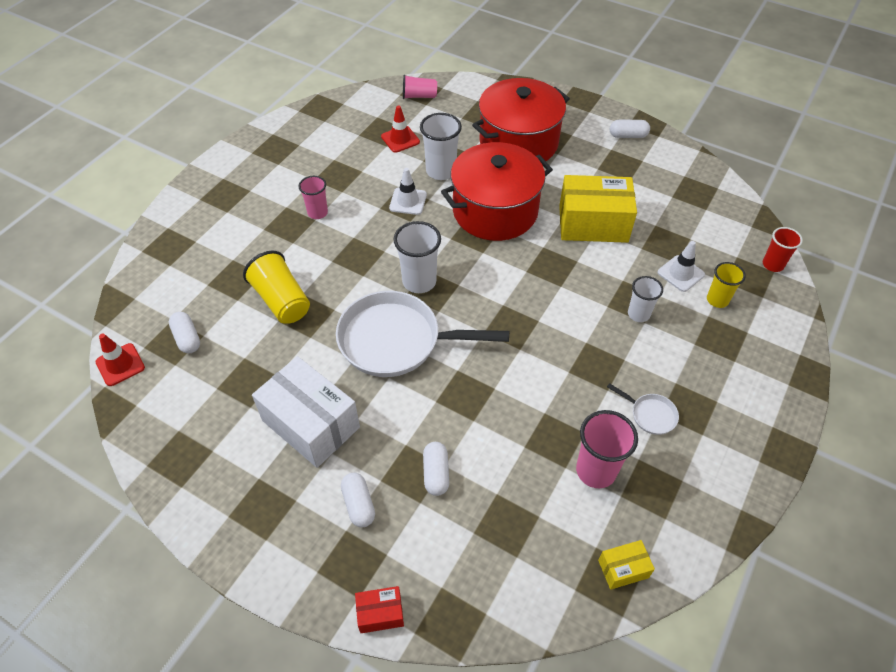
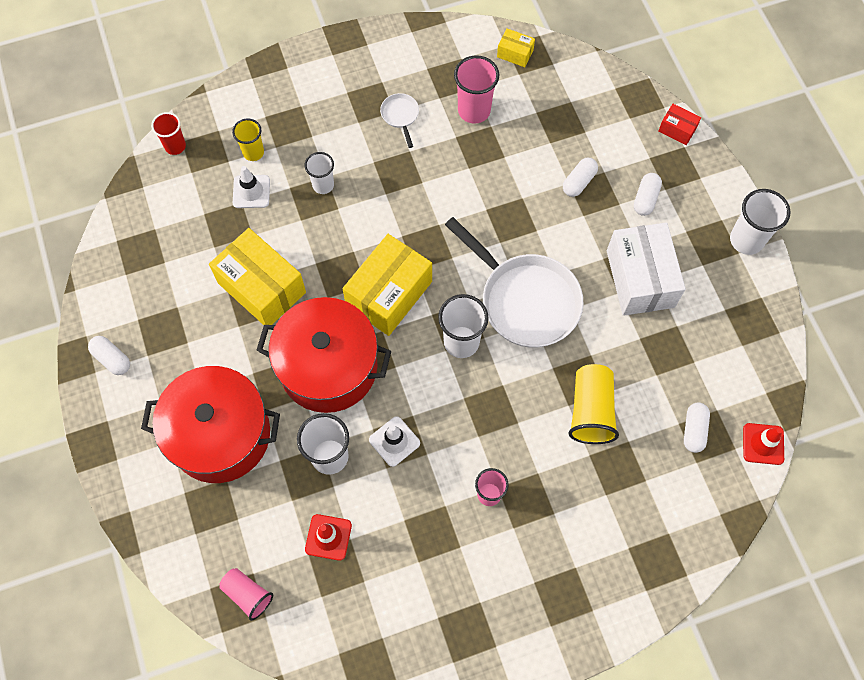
camera: 140 degrees left, 15 degrees up
(227, 536) = (746, 240): none -> white cup
(503, 276) = (389, 294): none -> yellow box

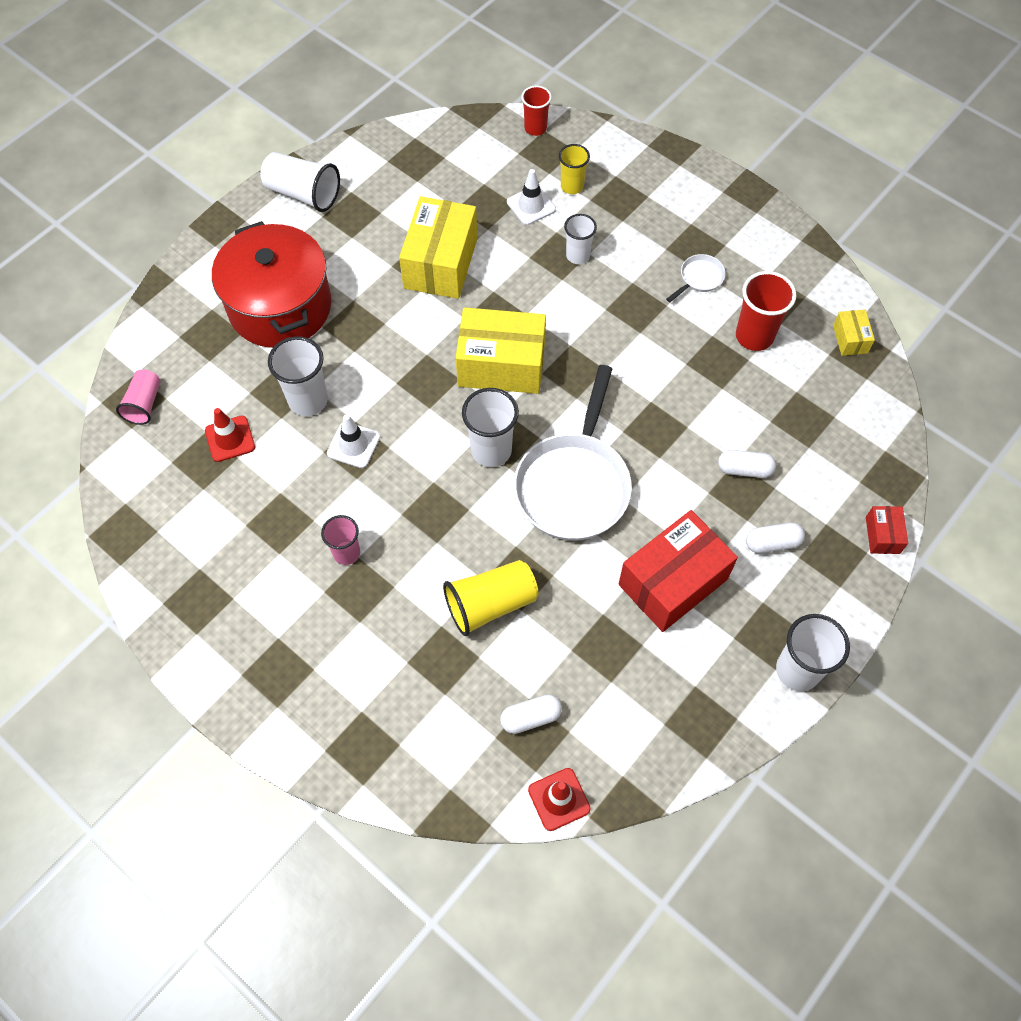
camera: 60 degrees right, 5 degrees down
(112, 359) = (303, 194): white capsule -> white cup
(328, 367) = (395, 354): red pot -> none
(474, 110) = (754, 336): pink cup -> red cup
(640, 279) = (672, 581): white box -> red box

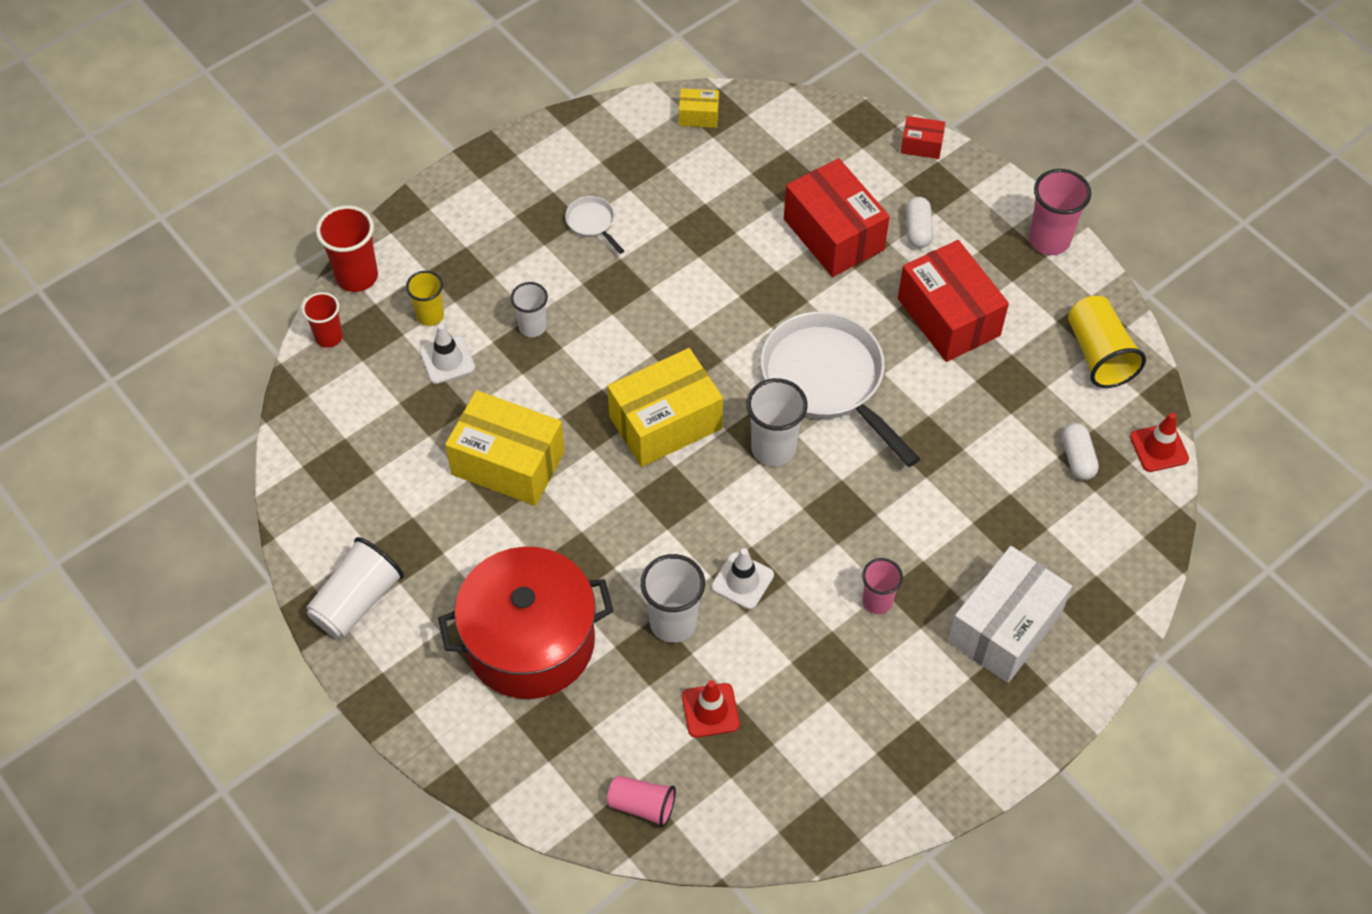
camera: 80 degrees left, 5 degrees down
(332, 664) = (1005, 628): none -> white box
(490, 604) = (954, 475): yellow cup -> yellow cup (1099, 354)
(501, 365) = (665, 423): yellow box -> yellow box turned 45 degrees clockwise
(573, 484) = (827, 380): white pan -> white pan turned 150 degrees counterclockwise
(744, 469) = (834, 234): white capsule -> red box
(754, 336) = (677, 192): red cup -> red cup (357, 276)
(797, 670) = (1049, 240): white cup -> pink cup

